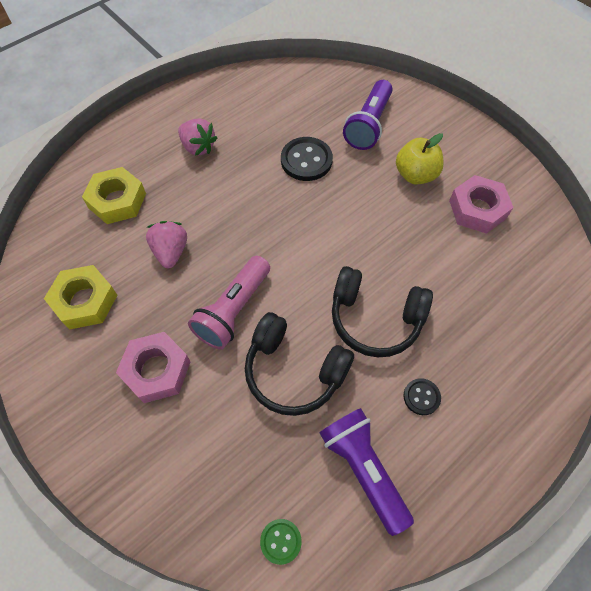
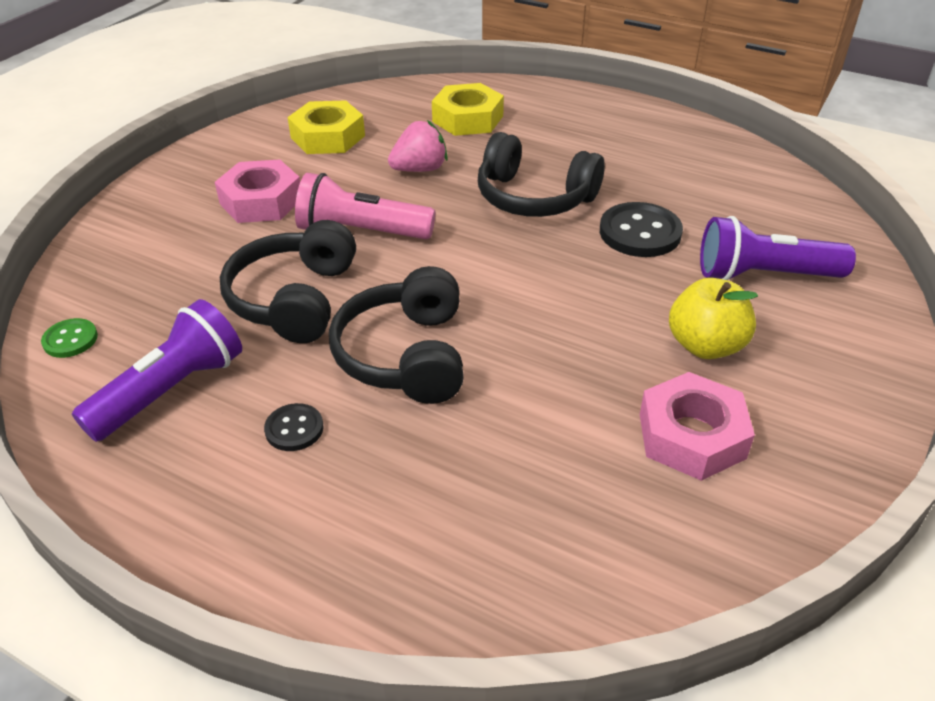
camera: 70 degrees right, 20 degrees down
(198, 147) = (588, 147): pink strawberry -> none
(243, 198) = (534, 198): none -> black headphones

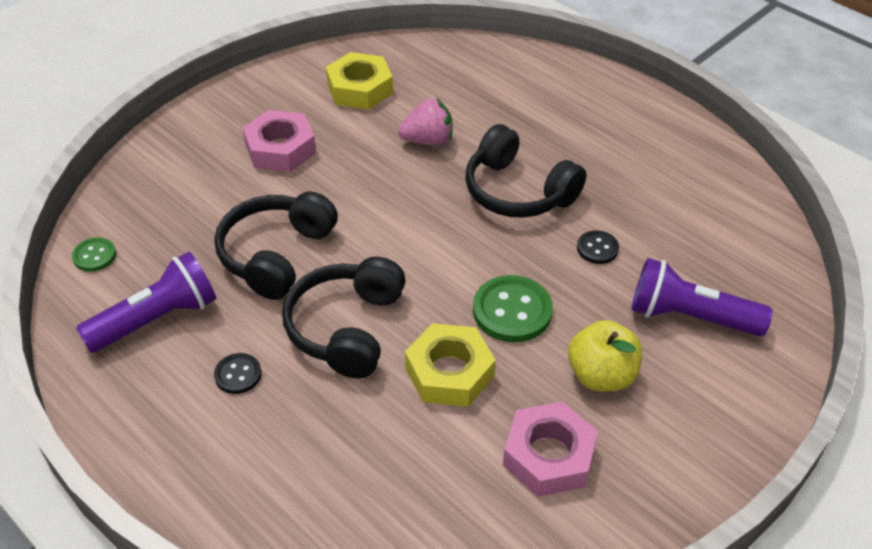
camera: 15 degrees right, 5 degrees up
(361, 232) = (353, 198): pink flashlight -> none
(468, 119) = (493, 90): yellow nut -> yellow nut (449, 372)
(581, 304) = (512, 311): none -> green button
(640, 232) = (597, 248): black button -> black button, size x0.55

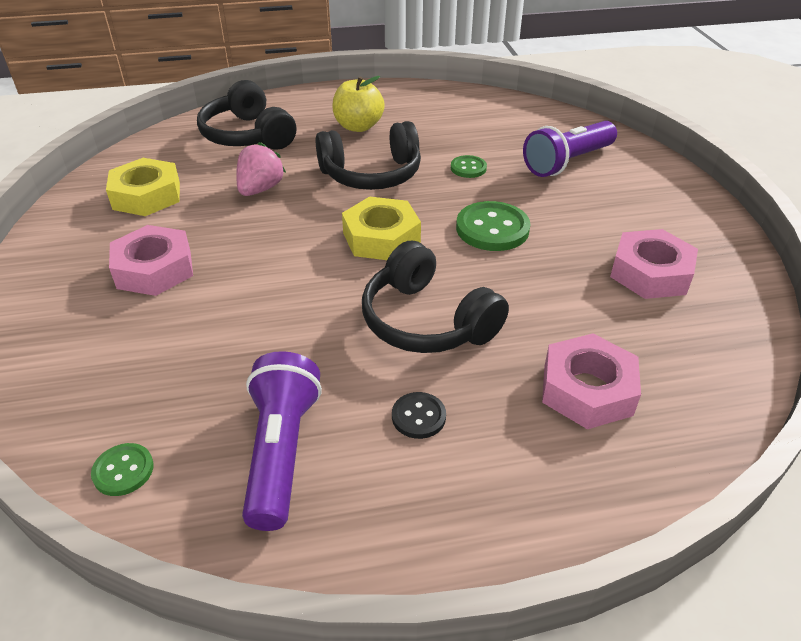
camera: 55 degrees left, 5 degrees down
(276, 255) = (289, 328): black headphones -> black headphones (247, 135)
(342, 467) = (587, 390): none -> pink nut
(449, 372) = (528, 285): yellow nut -> yellow nut (381, 238)
(597, 248) = (468, 168): black button -> green button
(601, 375) = (591, 218): yellow apple -> yellow apple (358, 126)

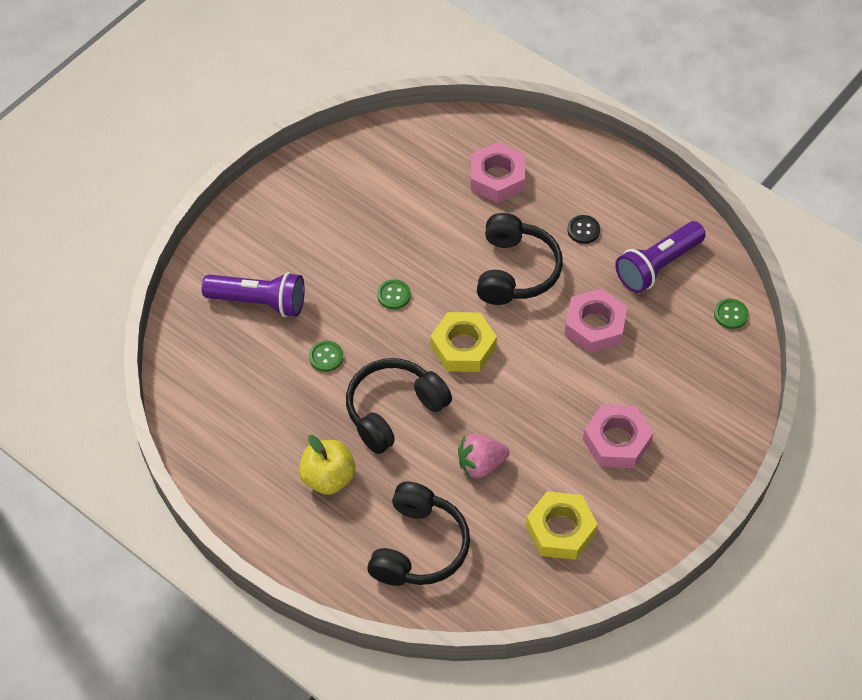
camera: 130 degrees left, 15 degrees up
(372, 174) = (393, 410): black headphones -> black headphones turned 75 degrees counterclockwise
(492, 229) = (393, 295): green button -> green button, size x0.55
(650, 273) = (366, 195): pink nut -> pink nut (595, 326)

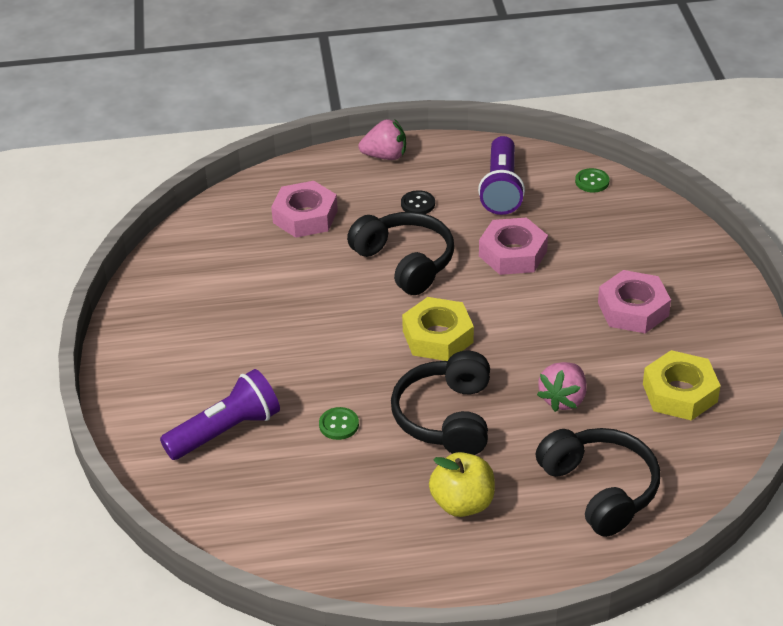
camera: 45 degrees left, 15 degrees down
(393, 295) = (333, 344): green button -> none
(613, 170) = (385, 156): none -> pink strawberry

